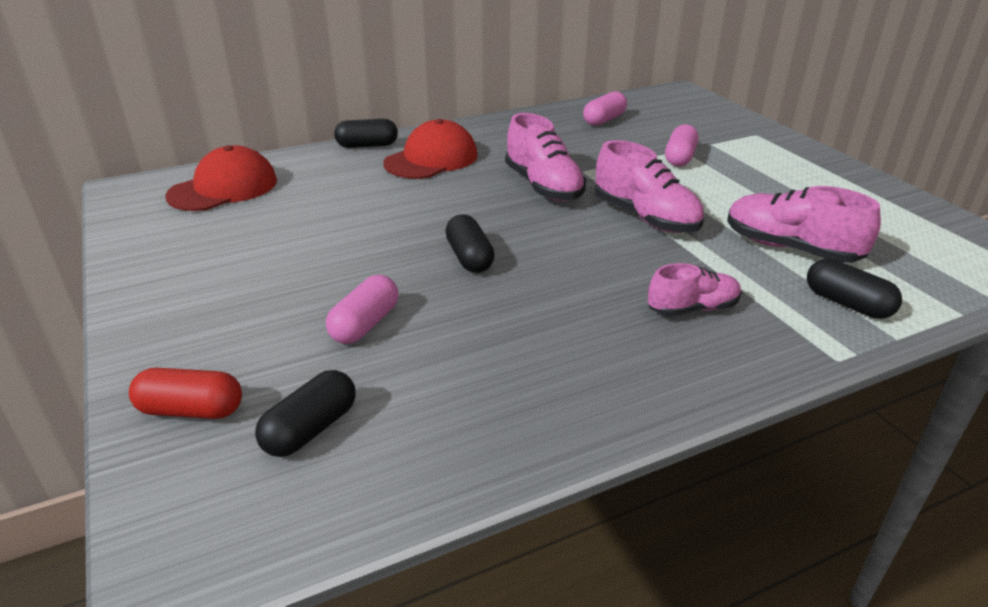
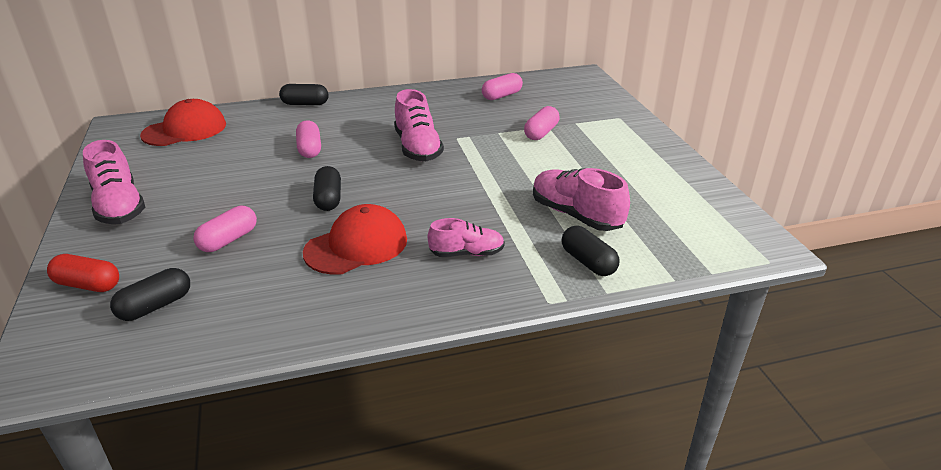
camera: 10 degrees right, 0 degrees up
(406, 198) = (310, 149): none -> pink capsule
(431, 159) = (346, 119): red cap -> red cap (356, 246)
(645, 218) = (479, 180): pink shoe -> pink shoe (119, 206)

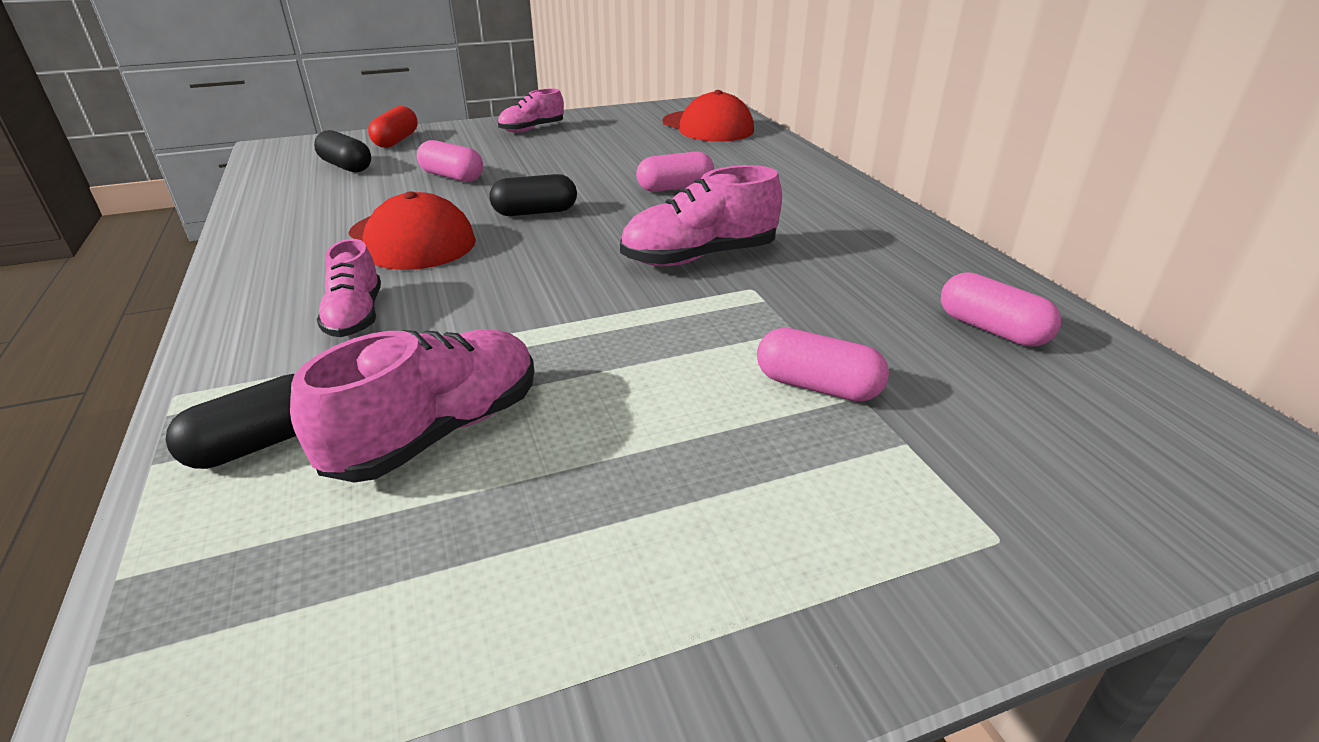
camera: 85 degrees right, 0 degrees up
(119, 206) = (532, 129): pink shoe -> pink shoe, size x0.64
(305, 104) = (819, 170): black capsule -> none

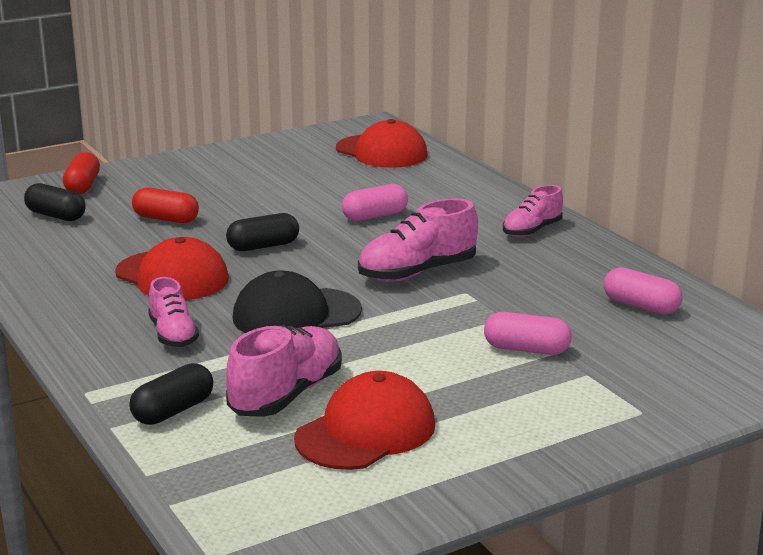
camera: 10 degrees left, 10 degrees down
(452, 177) = (166, 219): pink capsule -> red capsule
(518, 524) = (366, 431): none -> red cap
(524, 300) = (296, 314): none -> black cap
(532, 129) = (210, 165): pink shoe -> pink shoe (532, 230)

